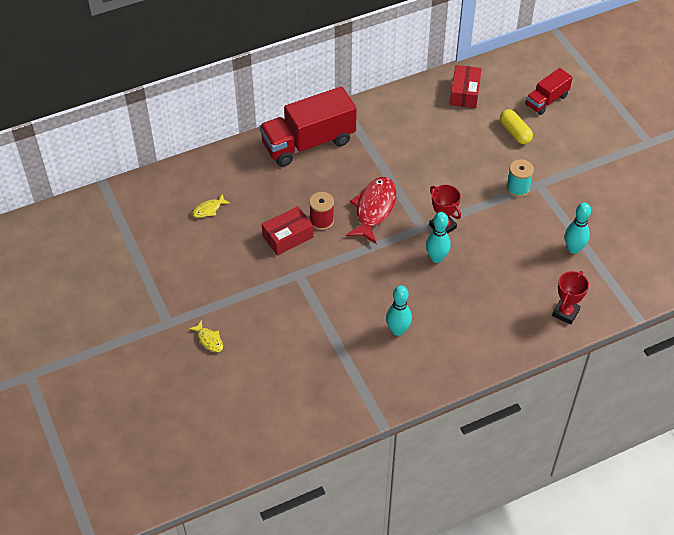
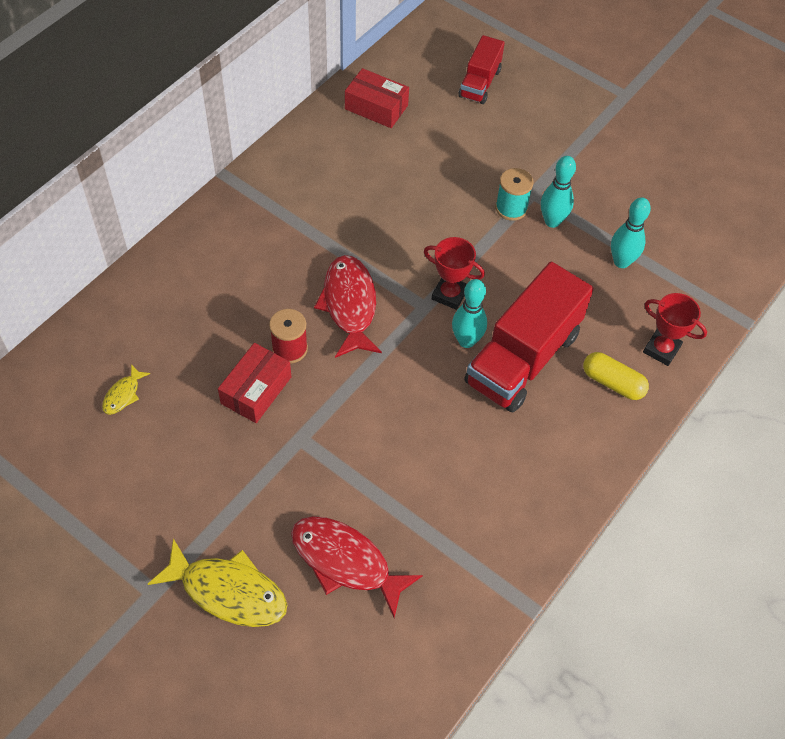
camera: 30 degrees left, 5 degrees up
(209, 340) = (228, 591): yellow fish -> yellow fish, size x2.10
(285, 353) = (345, 562): none -> red fish
(308, 143) = (212, 246): red truck -> red truck (523, 358)
(398, 330) = (475, 462): turquoise bowling pin -> turquoise bowling pin (552, 221)
(465, 93) = (376, 107): red box -> red box turned 45 degrees counterclockwise
(515, 132) = (466, 137): yellow capsule -> yellow capsule (612, 383)
(565, 313) = (661, 349): red trophy -> red trophy turned 60 degrees counterclockwise

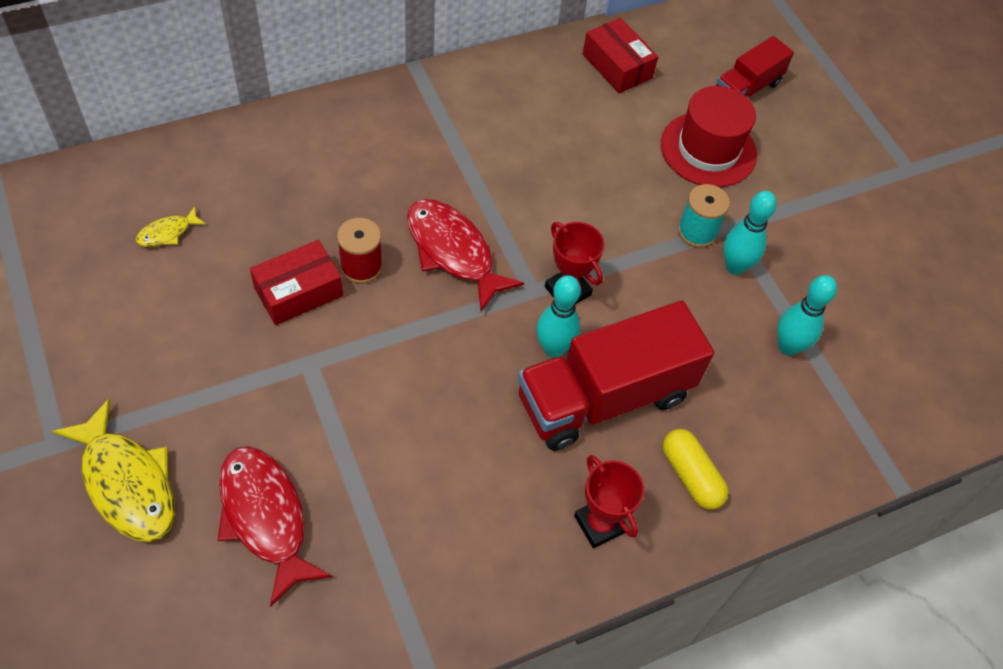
camera: 25 degrees right, 0 degrees up
(349, 305) = (453, 252): red fish -> red fish turned 60 degrees counterclockwise
(481, 142) = (708, 149): none -> red hat
(661, 349) = (773, 467): red trophy -> red trophy (599, 524)

